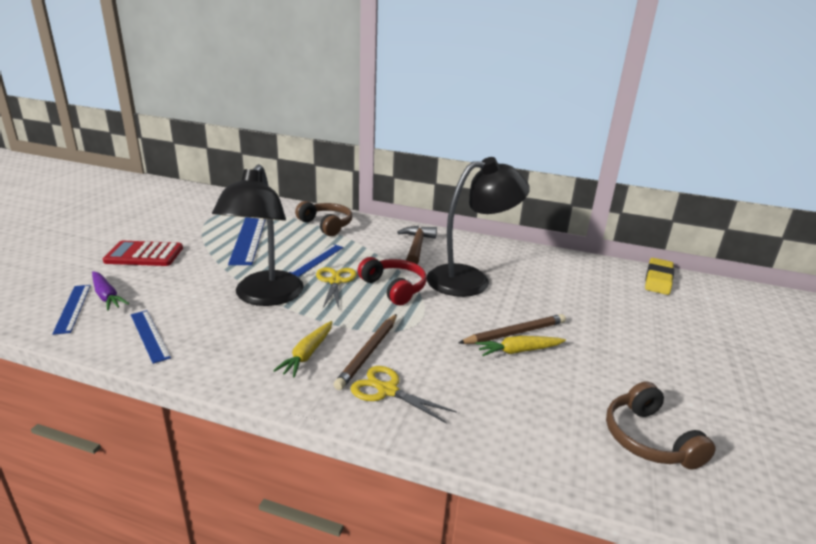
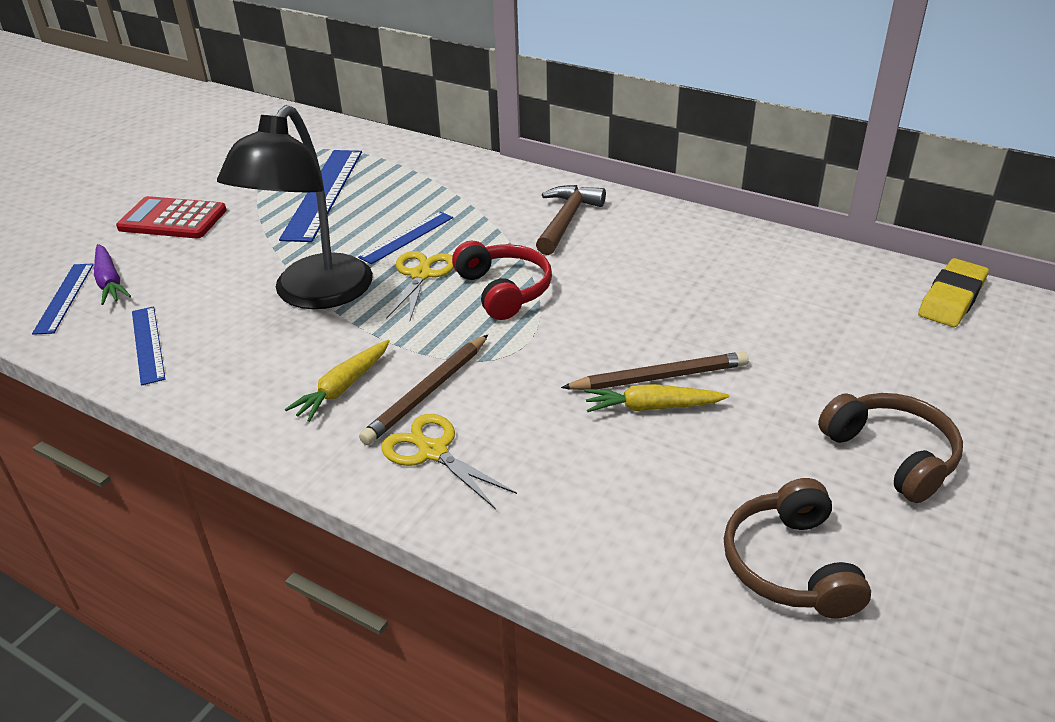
camera: 15 degrees right, 10 degrees up
(326, 225) = (441, 177): brown headphones -> brown headphones (891, 455)
(470, 279) = (628, 281): black lamp -> none

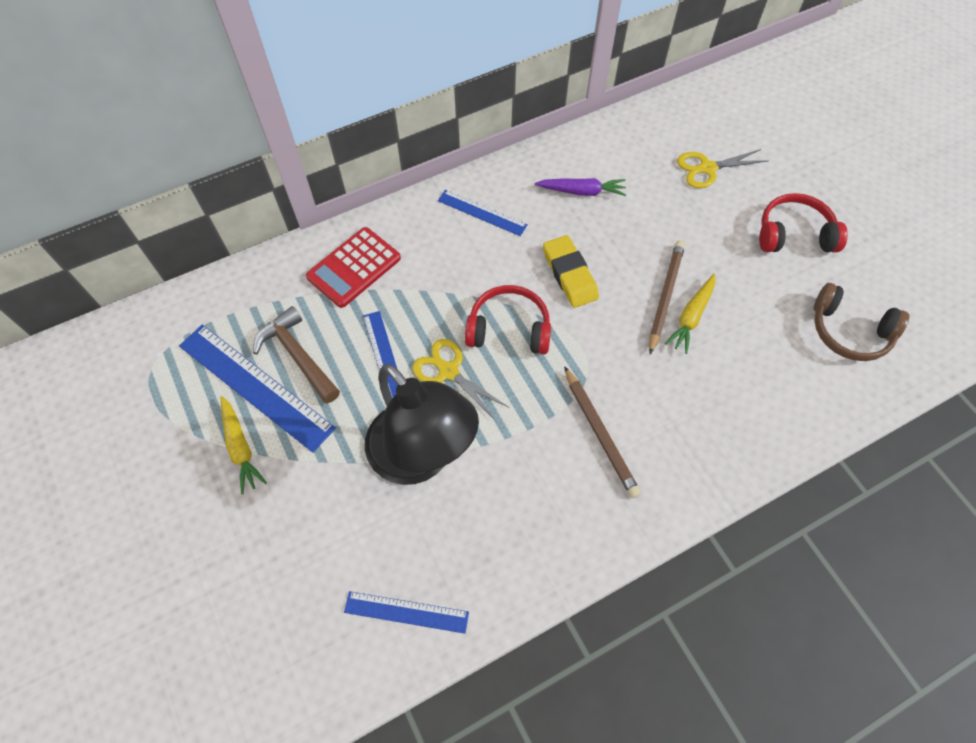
camera: 60 degrees left, 25 degrees up
(64, 297) = (272, 669): blue ruler -> blue ruler (482, 213)
(109, 282) = (274, 620): purple carrot -> purple carrot (582, 191)
(172, 219) = (195, 530): red calculator -> red calculator (354, 268)
(343, 387) = (561, 485): yellow carrot -> yellow carrot (240, 447)
(433, 452) = (665, 458): yellow scissors -> yellow scissors (707, 168)
(566, 220) = (444, 242): brown hammer -> brown hammer (298, 355)
(891, 455) = (794, 234): brown headphones -> red headphones
(951, 298) = (681, 112): yellow eraser -> yellow eraser (569, 274)

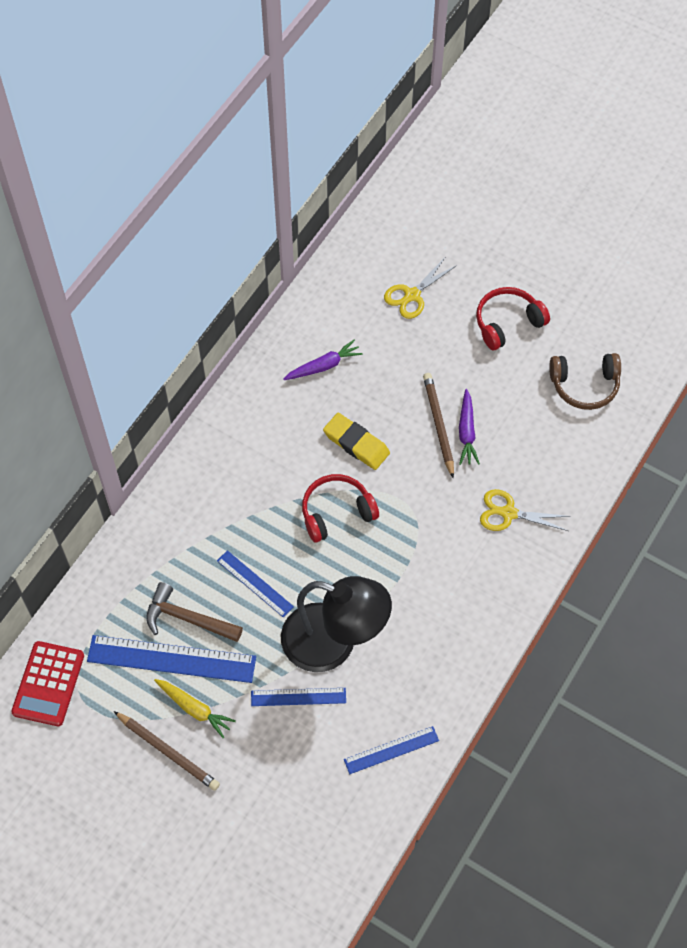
camera: 30 degrees left, 0 degrees up
(354, 268) = (182, 525): red calculator -> red calculator (48, 684)
(448, 371) = (312, 569): yellow scissors -> yellow scissors (508, 513)
(482, 213) = (254, 425): blue ruler -> blue ruler (298, 697)
(600, 434) = (450, 557): brown pencil -> brown pencil (168, 752)
(691, 317) = (466, 432): yellow carrot -> purple carrot

